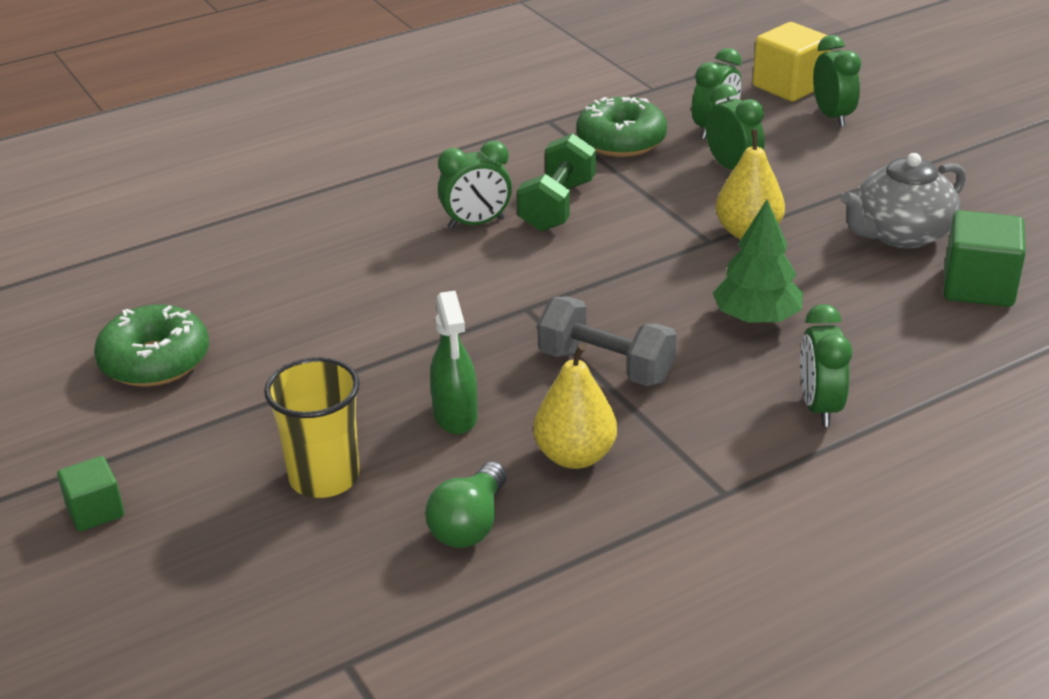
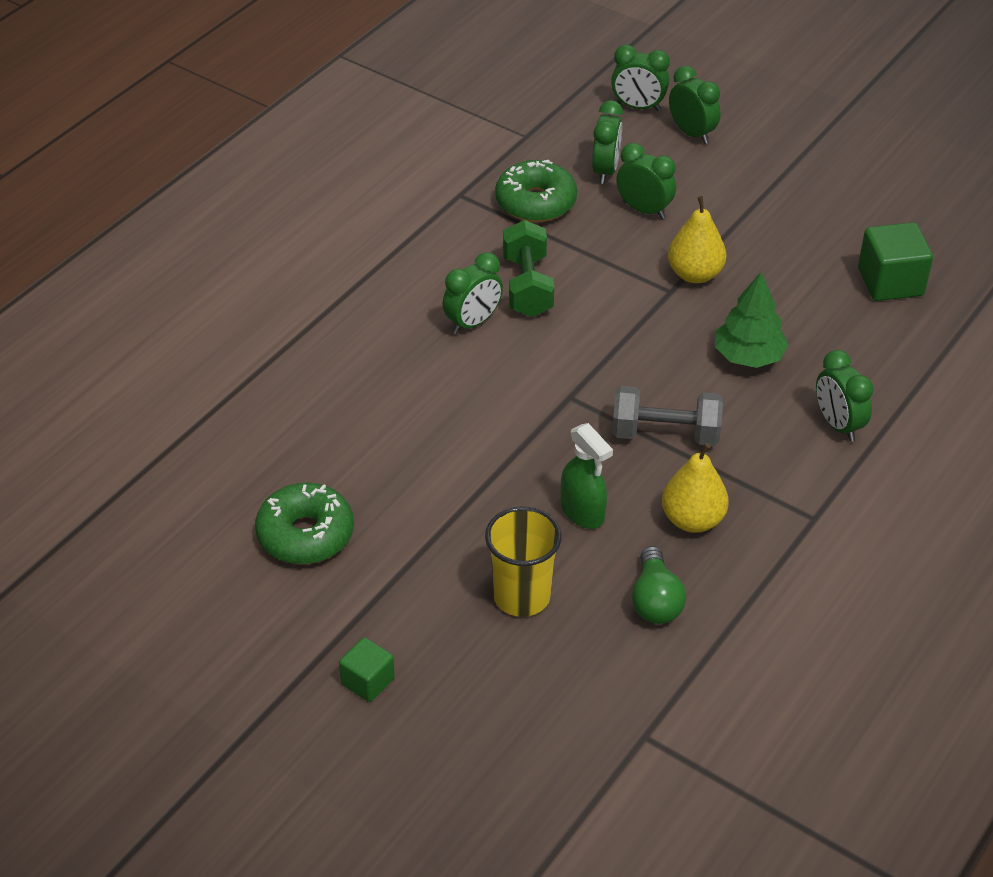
camera: 25 degrees left, 10 degrees up
(789, 86) = (638, 107): yellow cube -> green clock
(900, 234) = (809, 245): grey teapot -> none

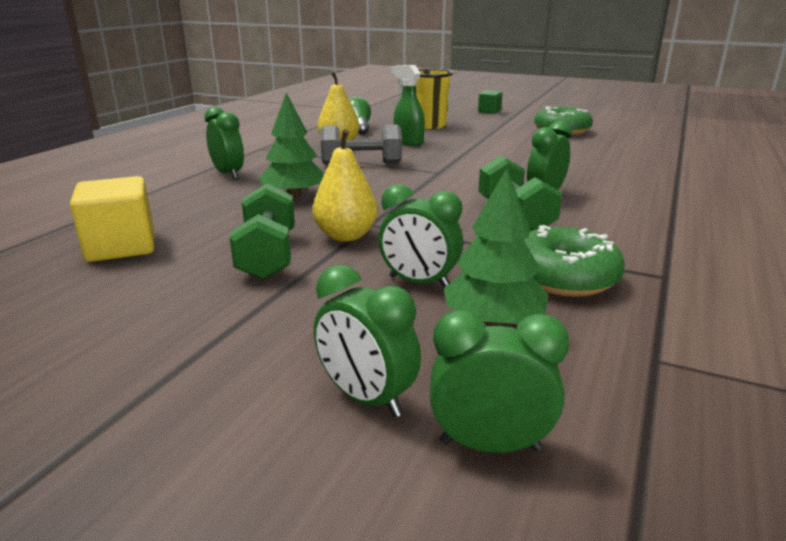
camera: 170 degrees right, 20 degrees down
(605, 171) = (493, 321): green clock -> green tree
(761, 255) = (268, 255): none -> green dumbbell
(890, 282) = (121, 247): green cube -> yellow cube

